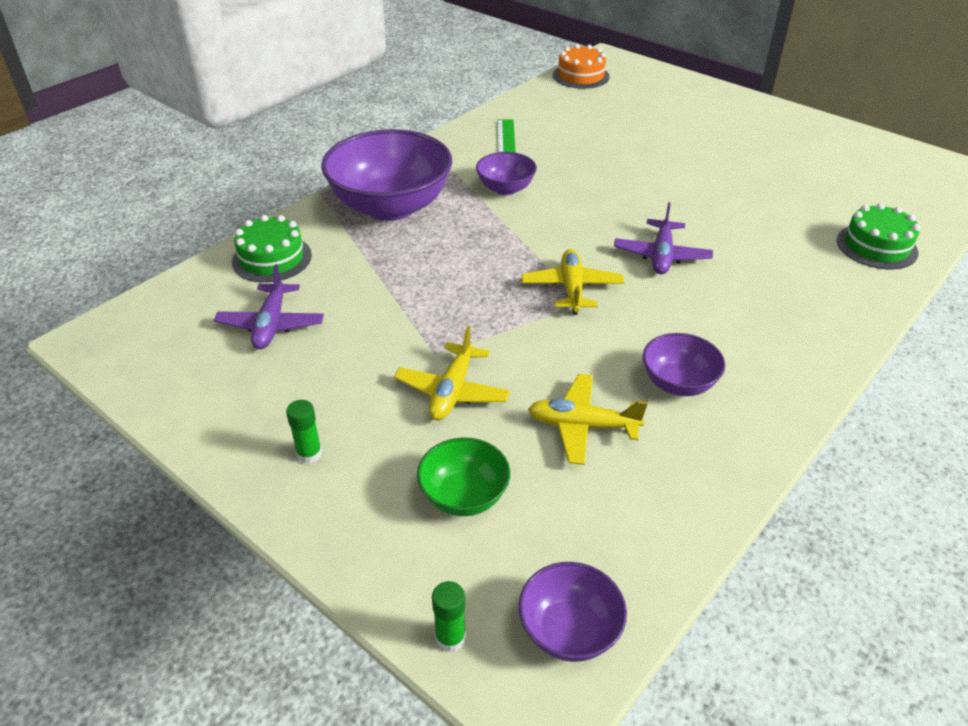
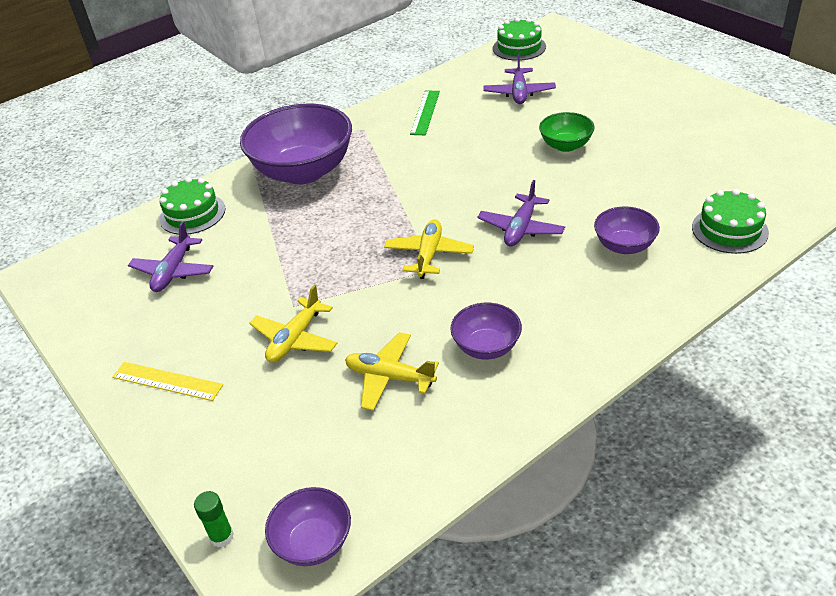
camera: 15 degrees right, 0 degrees up
(309, 454) = (167, 381): green glue stick -> yellow ruler
(464, 496) = (272, 427): green bowl -> green bowl (565, 145)
(505, 188) = (407, 158): purple bowl -> purple bowl (624, 246)
(581, 76) = (519, 47): orange cake -> green cake
(600, 120) = (519, 93): none -> purple plane

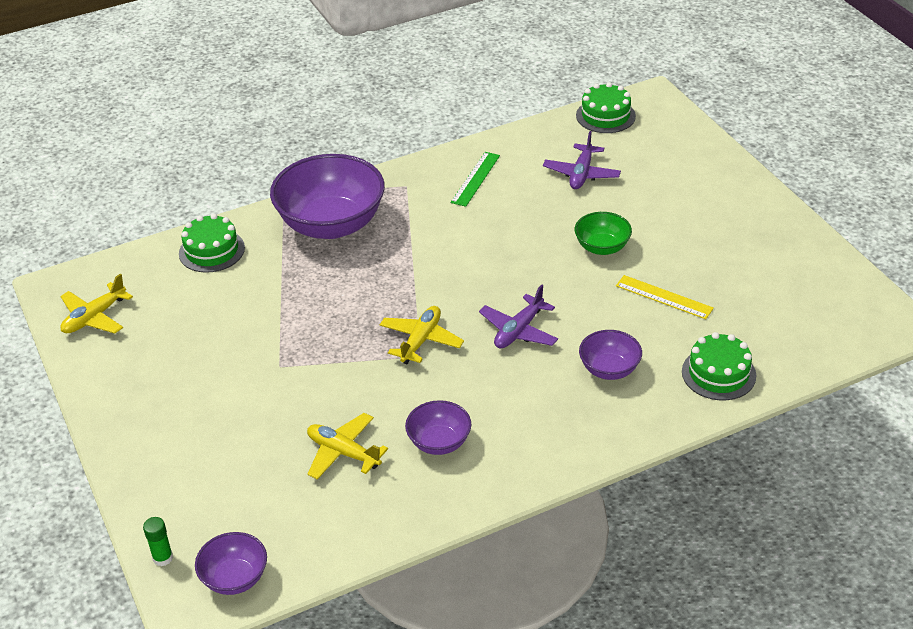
camera: 10 degrees right, 0 degrees up
(167, 381) = (149, 415): yellow ruler -> yellow ruler (664, 297)
(173, 271) = (179, 309): purple plane -> none
(295, 339) = (271, 399): yellow plane -> yellow plane (94, 317)

